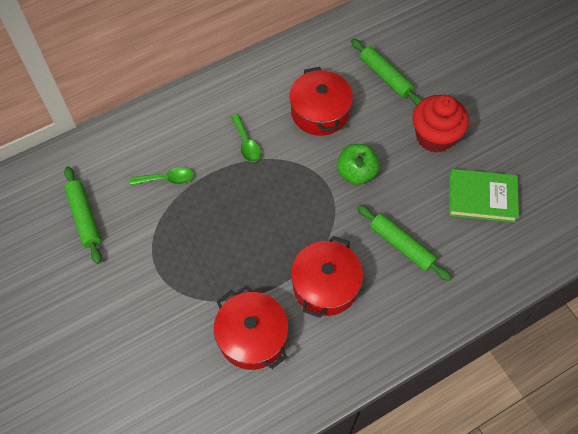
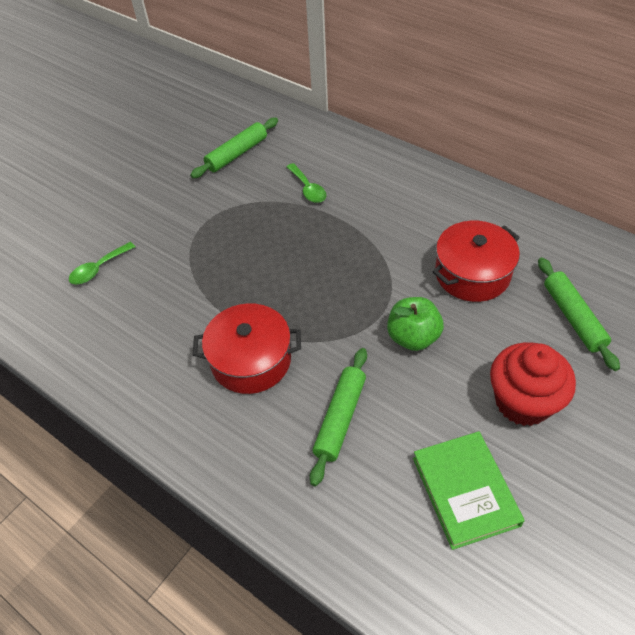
camera: 70 degrees right, 10 degrees down
(246, 143) = (387, 229): green spoon -> green spoon (98, 269)
(252, 337) = (164, 319): red pot -> none
(385, 76) = (573, 317): green rolling pin -> green rolling pin turned 45 degrees counterclockwise

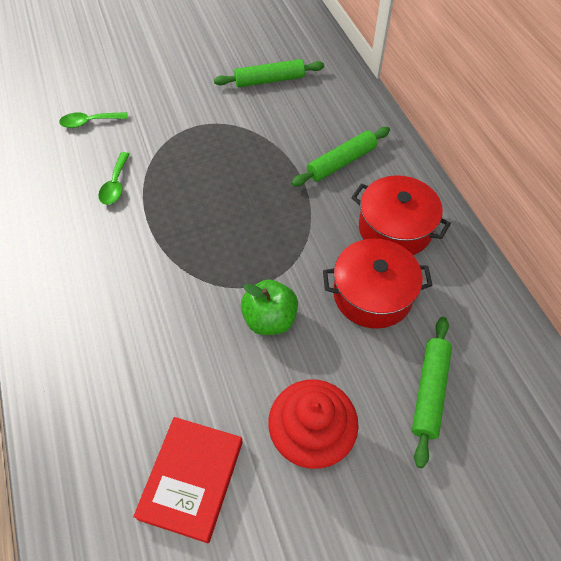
camera: 30 degrees right, 5 degrees up
(251, 360) = (129, 259): red pot -> red pot (395, 228)
(308, 189) = (299, 140): green spoon -> green spoon (115, 185)
(340, 418) = (151, 350): green rolling pin -> green rolling pin (341, 162)
(465, 491) = (192, 479): green book -> red book

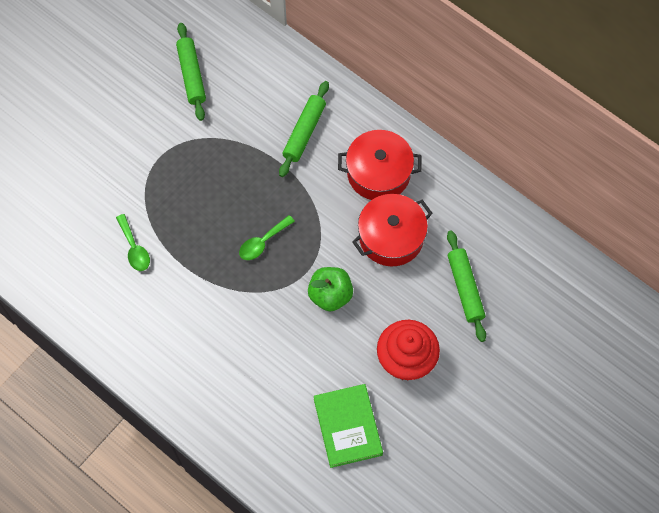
camera: 30 degrees left, 10 degrees up
(89, 122) = (63, 201): green spoon -> green spoon (263, 242)
(192, 479) = (348, 427): red book -> green book
(269, 80) = (191, 75): green rolling pin -> green rolling pin turned 60 degrees counterclockwise

